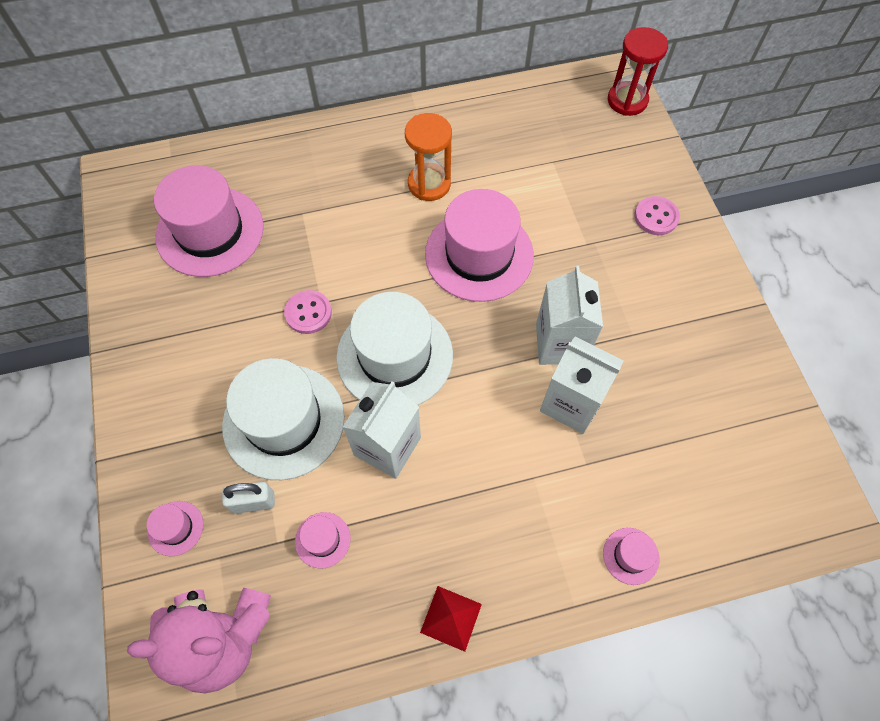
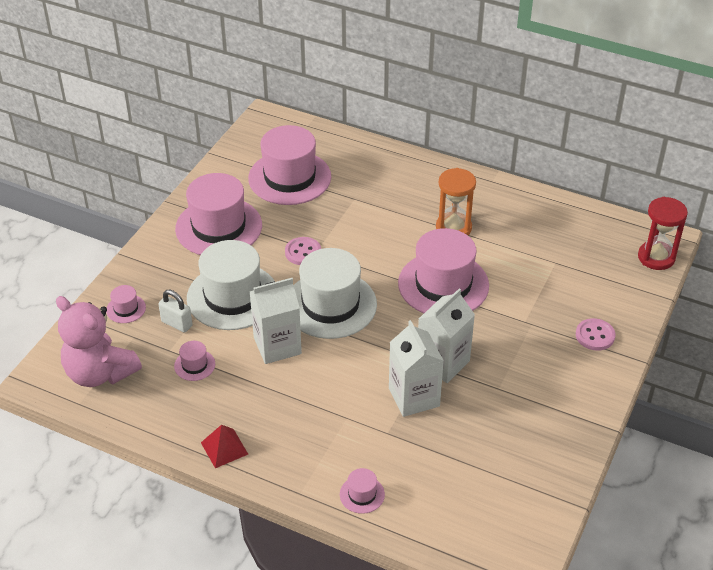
camera: 40 degrees right, 20 degrees down
(187, 345) = (218, 227): none -> pink hat

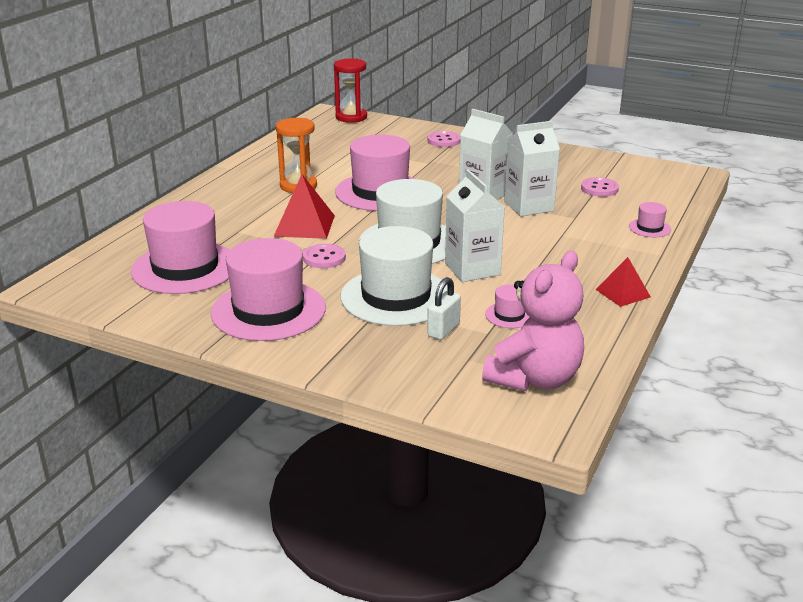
camera: 90 degrees left, 15 degrees down
(126, 309) = (418, 368): pink hat -> none
(366, 237) = (304, 225): none -> red pyramid
(465, 465) = (599, 189): none -> pink button

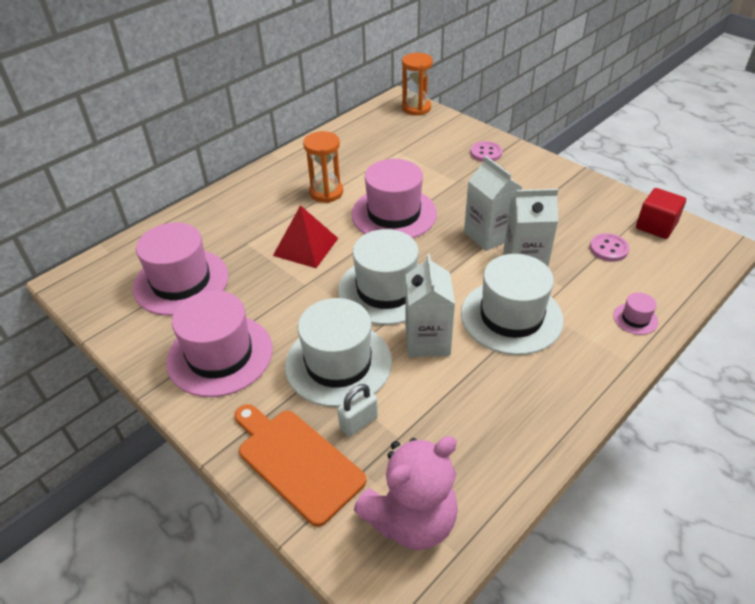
camera: 20 degrees right, 15 degrees up
(324, 258) = (301, 294): pink button -> none
(351, 117) = (416, 108): red hourglass -> orange hourglass
(401, 364) = (297, 461): none -> orange cutting board
(509, 315) = (431, 417): pink hat -> none
(540, 242) = (511, 316): none -> white hat
(622, 293) = (561, 412): red pyramid -> none
(631, 169) = (656, 226): none -> red cube

